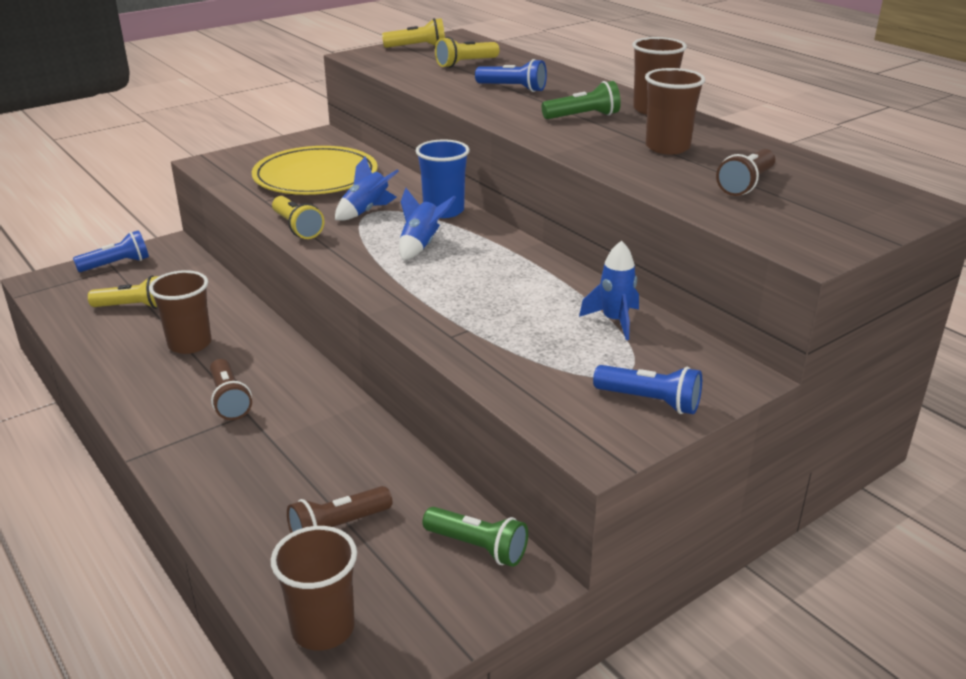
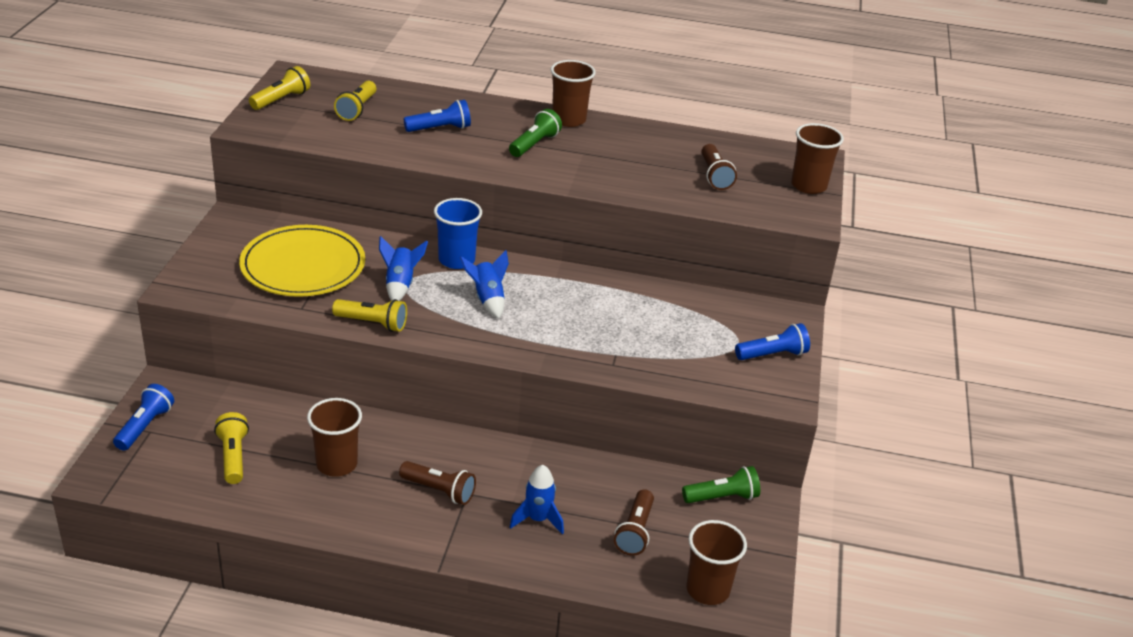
camera: 45 degrees left, 5 degrees up
(134, 306) = (233, 457): yellow flashlight -> yellow flashlight turned 60 degrees counterclockwise
(614, 321) = (687, 307): blue rocket -> blue rocket (538, 519)
(667, 147) = (628, 157): brown cup -> brown cup (808, 186)

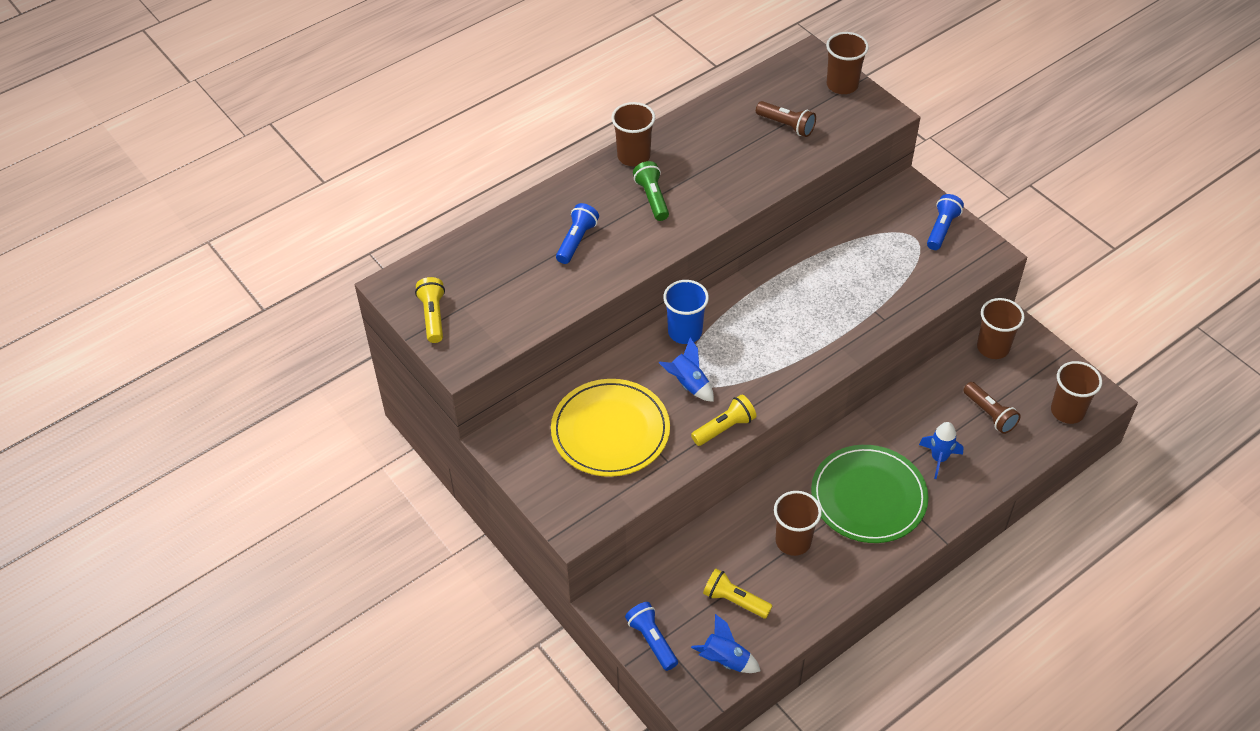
camera: 45 degrees left, 15 degrees up
(357, 109) = (496, 275): yellow flashlight -> none
(439, 491) = (868, 497): brown flashlight -> green plate
(487, 299) = (751, 343): blue rocket -> blue rocket (725, 660)
(722, 497) = (993, 347): green flashlight -> brown cup

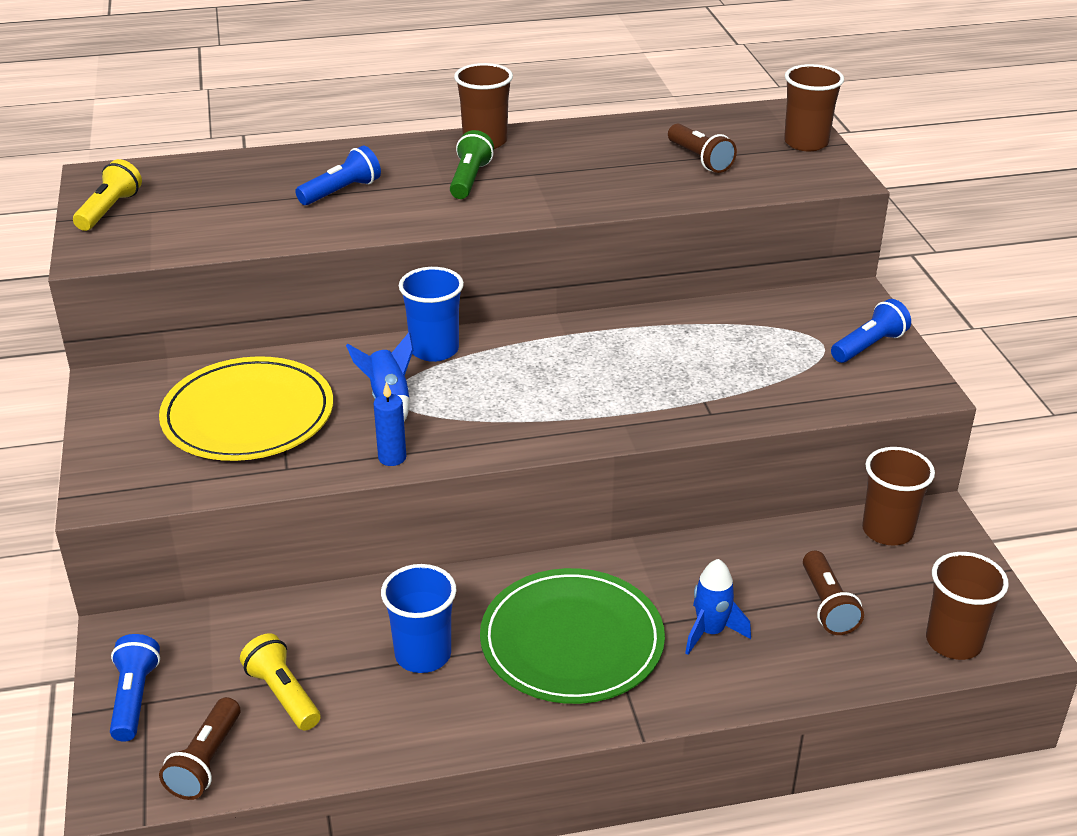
camera: 25 degrees right, 15 degrees down
(724, 428) = (392, 458): yellow flashlight -> blue candle
(725, 660) = (205, 762): blue rocket -> brown flashlight
(793, 541) = (423, 654): brown cup -> blue cup

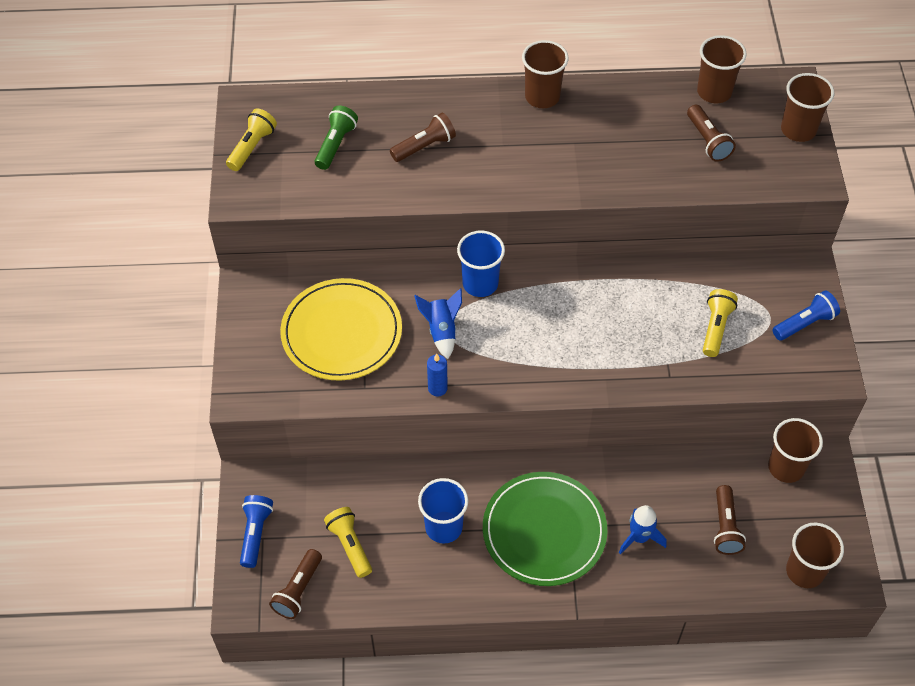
camera: 10 degrees right, 20 degrees up
(341, 191) = (425, 146): blue flashlight -> brown flashlight
(470, 179) = (523, 143): green flashlight -> green flashlight (336, 144)
(694, 122) = (714, 92): none -> brown cup
(756, 361) = (716, 328): none -> yellow flashlight

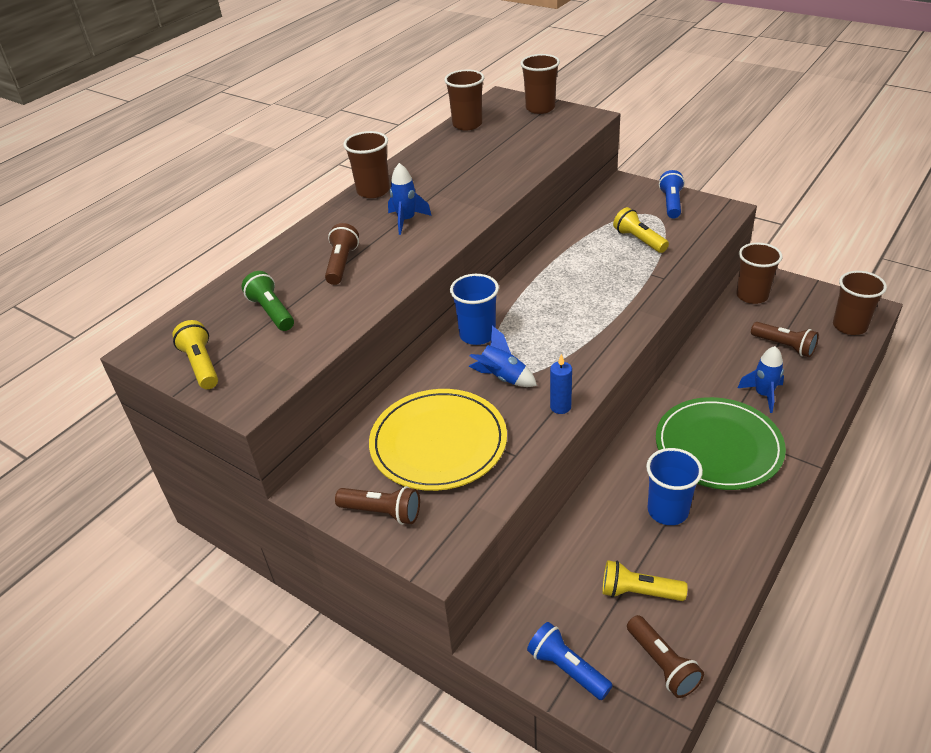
camera: 50 degrees left, 15 degrees down
(517, 148) = (406, 220): none -> blue rocket
(708, 141) = (506, 142): brown flashlight -> brown flashlight (382, 512)

